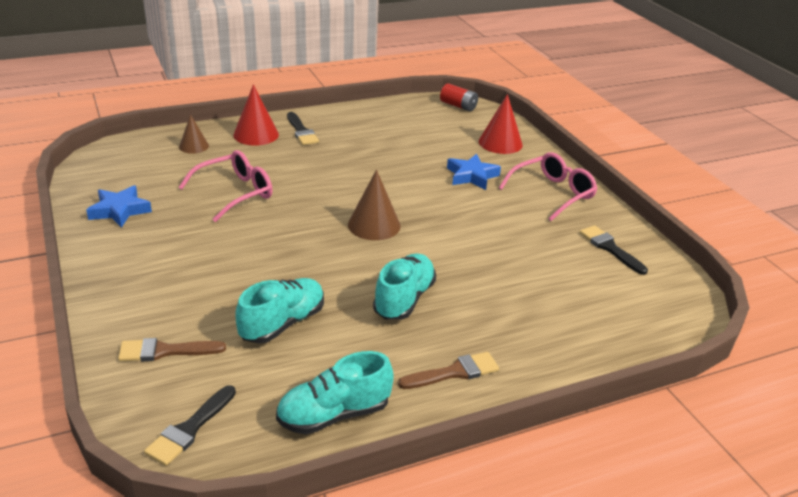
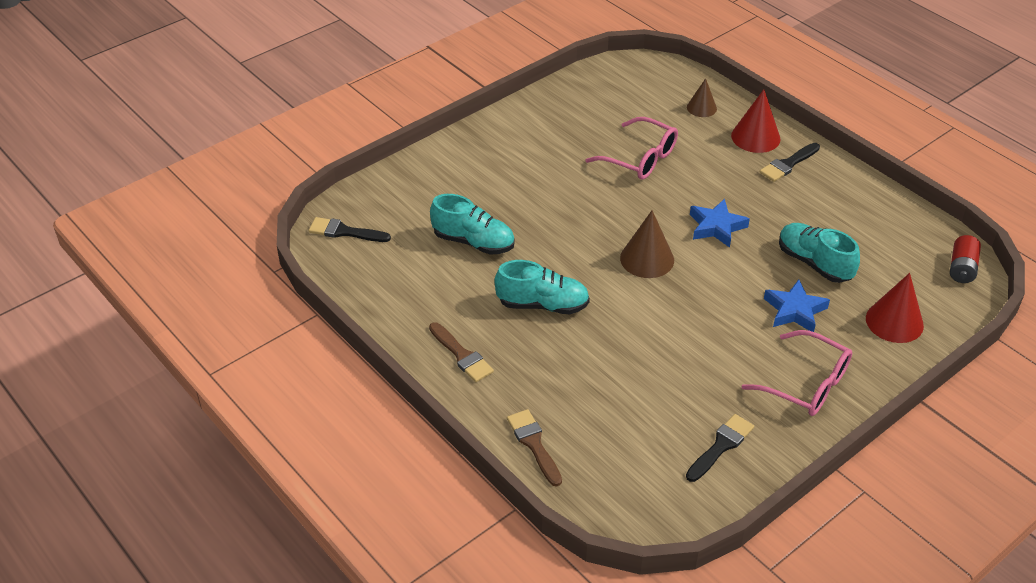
camera: 75 degrees right, 10 degrees up
(119, 210) = (569, 107): blue star -> blue star (716, 227)
(165, 351) = (414, 193): brown brush -> brown brush (534, 444)
(334, 414) = (386, 297): turquoise shoe -> turquoise shoe (814, 263)

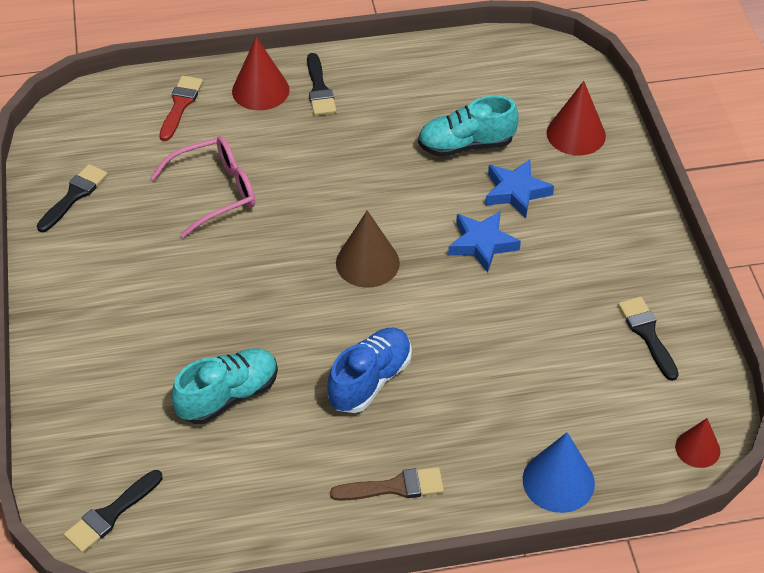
camera: 60 degrees left, 5 degrees up
(534, 444) = (558, 481): brown brush -> blue cone
(542, 305) = (370, 380): turquoise shoe -> blue shoe
(576, 100) = (74, 196): none -> black brush
(631, 520) = (697, 448): none -> red cone
(701, 108) = (180, 105): brown cone -> red brush
(716, 227) = (364, 187): blue star -> blue star (482, 244)
(807, 384) = (611, 233): pink glasses -> none
(962, 268) = (543, 56): red battery -> none

